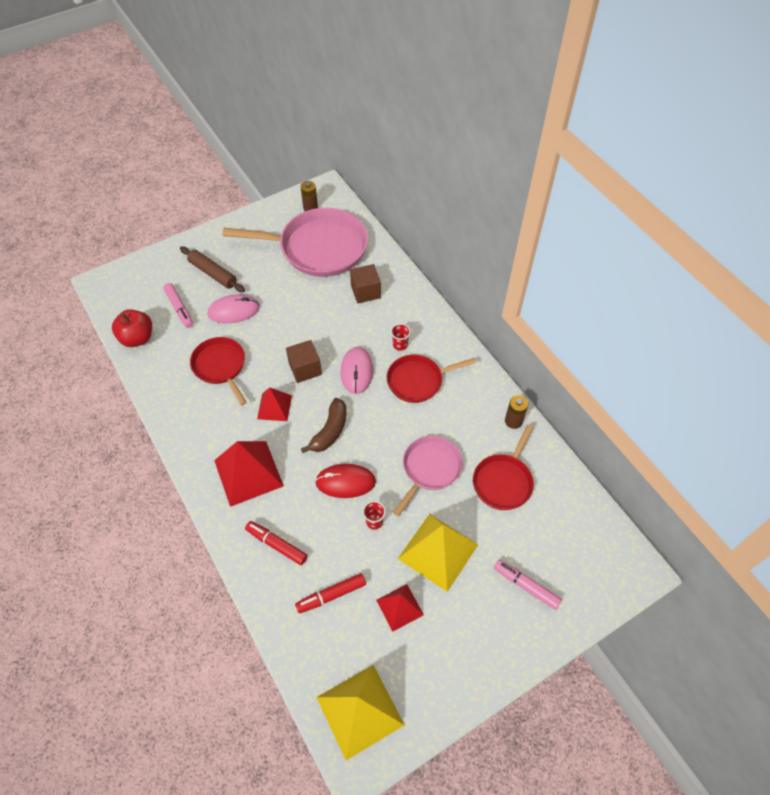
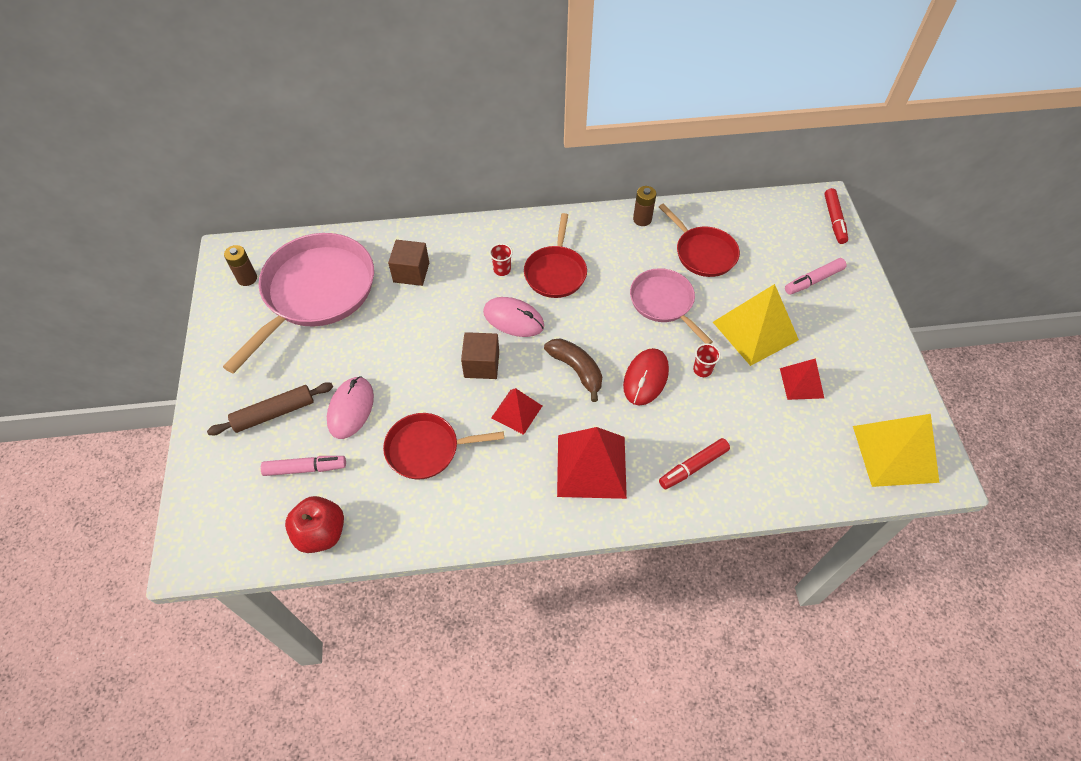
camera: 65 degrees left, 0 degrees up
(331, 595) = (769, 436): red marker -> red marker (834, 220)

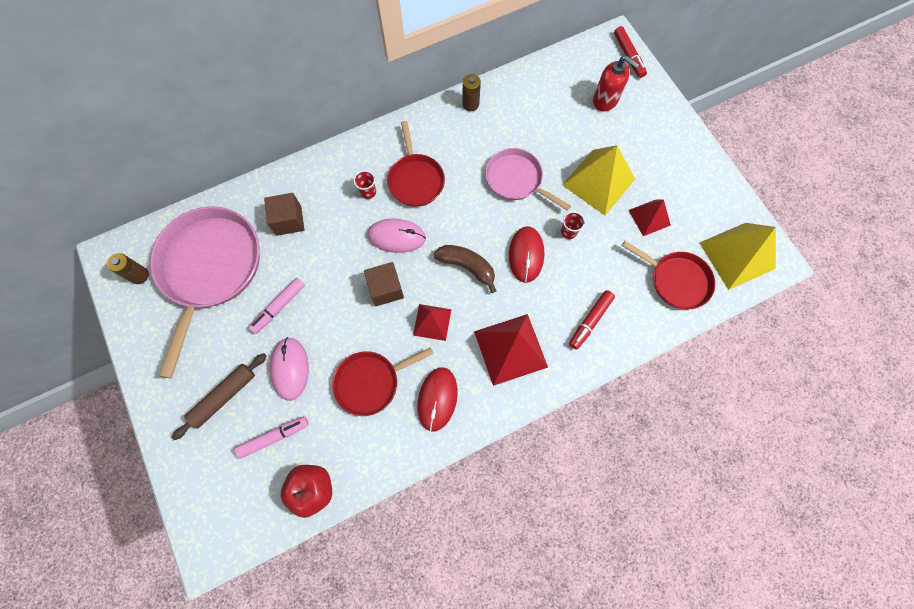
camera: 20 degrees left, 15 degrees up
(490, 489) = (437, 399): none -> red mouse
(703, 253) = (532, 121): red pan -> red pan (676, 280)
(792, 255) = (605, 100): none -> red soap dispenser
(813, 280) = (629, 119): pink marker -> pink marker (279, 307)

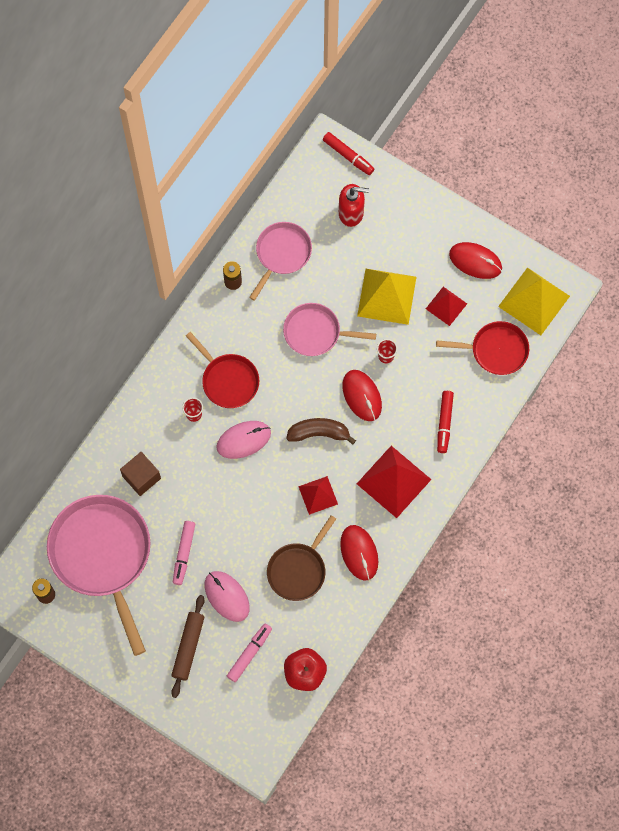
camera: 30 degrees left, 0 degrees up
(370, 382) = (298, 570): red pan -> brown pan
(386, 289) = (263, 489): brown cube -> none
(525, 103) = (282, 254): none -> pink pan
(697, 193) = (475, 261): none -> red mouse

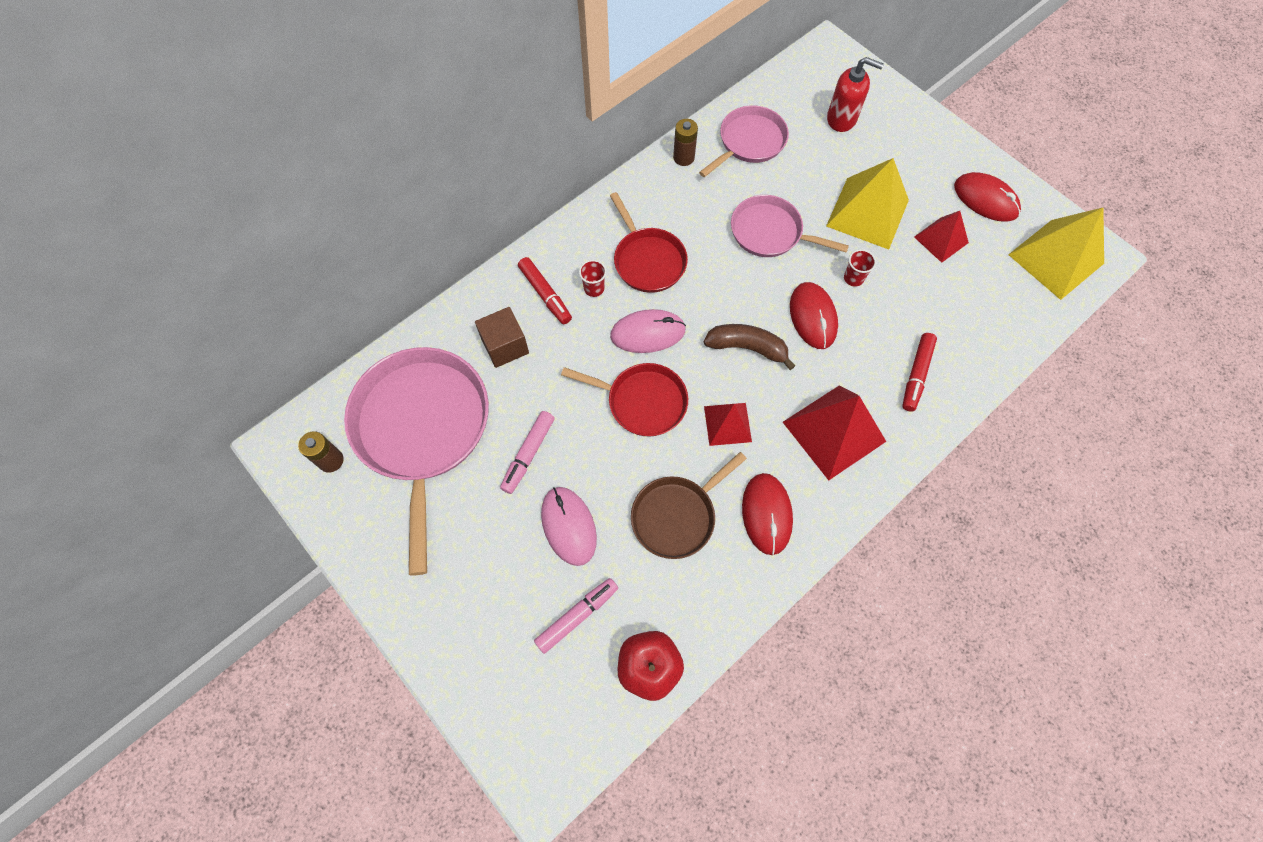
camera: 15 degrees right, 5 degrees down
(188, 647) = (494, 583): brown rolling pin -> none
(348, 156) = (850, 63): red marker -> red marker (545, 294)
(495, 350) = (998, 303): red pan -> red pan (642, 401)

